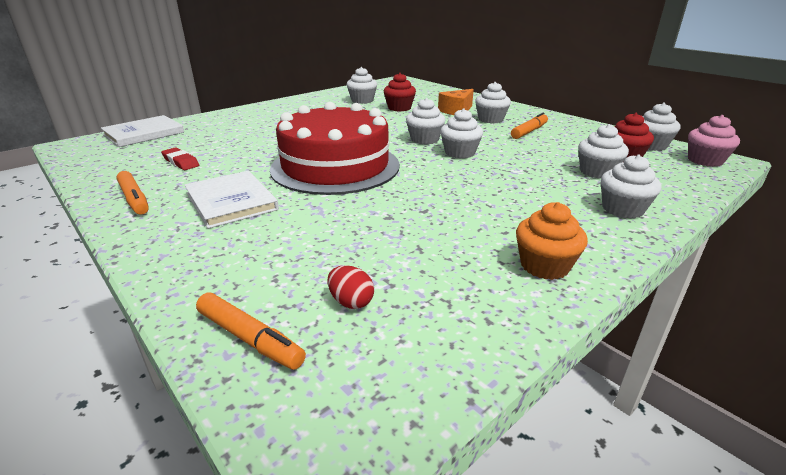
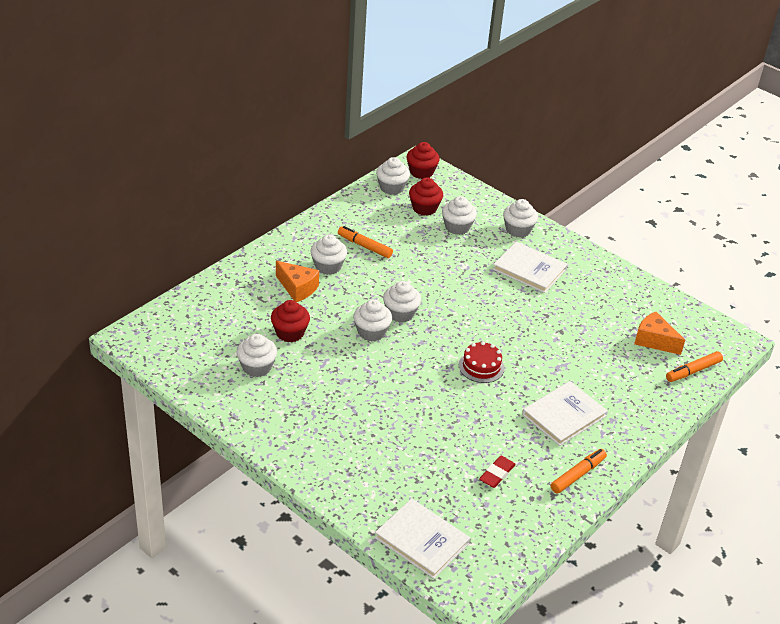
camera: 100 degrees left, 10 degrees up
(250, 338) = (693, 371): orange marker -> orange marker turned 150 degrees counterclockwise
(335, 166) = (481, 366): red cake -> red cake, size x0.41
(351, 302) = (654, 340): red egg -> orange cheese
(460, 153) = (432, 293): white cupcake -> white cupcake (371, 332)
(526, 208) = (529, 269): none -> white book
(544, 266) = (596, 272): orange cupcake -> none
(705, 160) = (421, 172): pink cupcake -> red cupcake

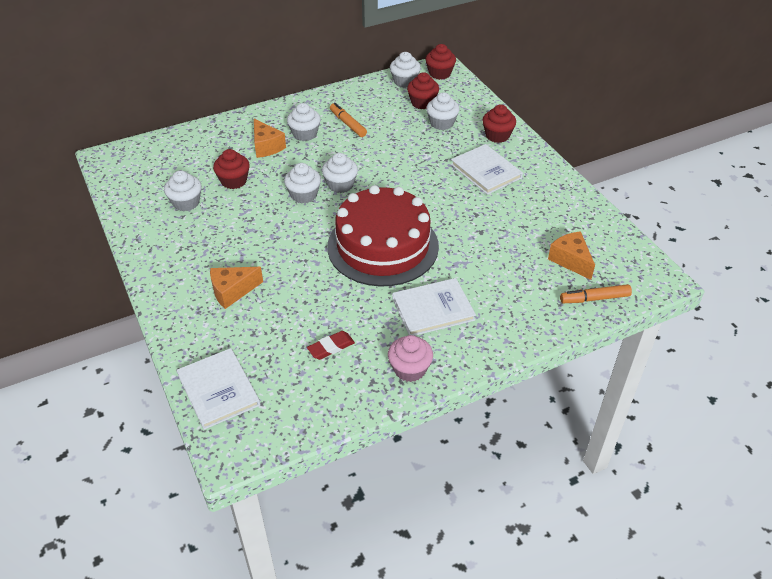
camera: 25 degrees right, 5 degrees up
(369, 445) = (232, 291): none -> orange cheese
(481, 366) = (382, 246): red cake -> red cake, size x2.47
(518, 230) = (497, 135): white cupcake -> red cupcake
(577, 475) = (409, 369): orange marker -> pink cupcake

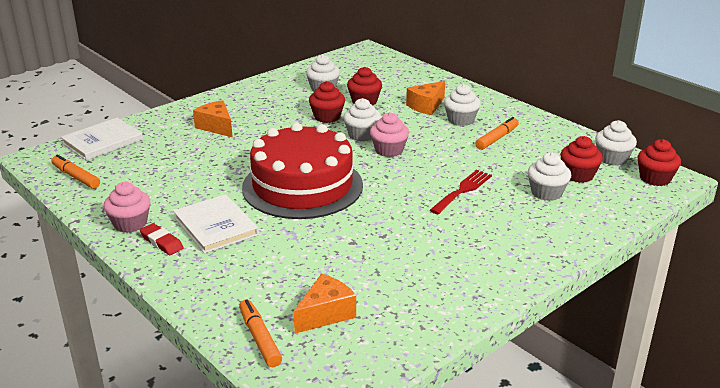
camera: 75 degrees right, 15 degrees down
(296, 414) = (76, 177): none -> orange marker
(331, 347) = (155, 180): red eraser -> red eraser (161, 242)
(340, 185) = (389, 150): white cupcake -> pink cupcake
(424, 160) = (462, 190): none -> red fork
(486, 171) = (470, 234): white book -> none
(497, 135) = (553, 234): red cupcake -> red cupcake (327, 117)

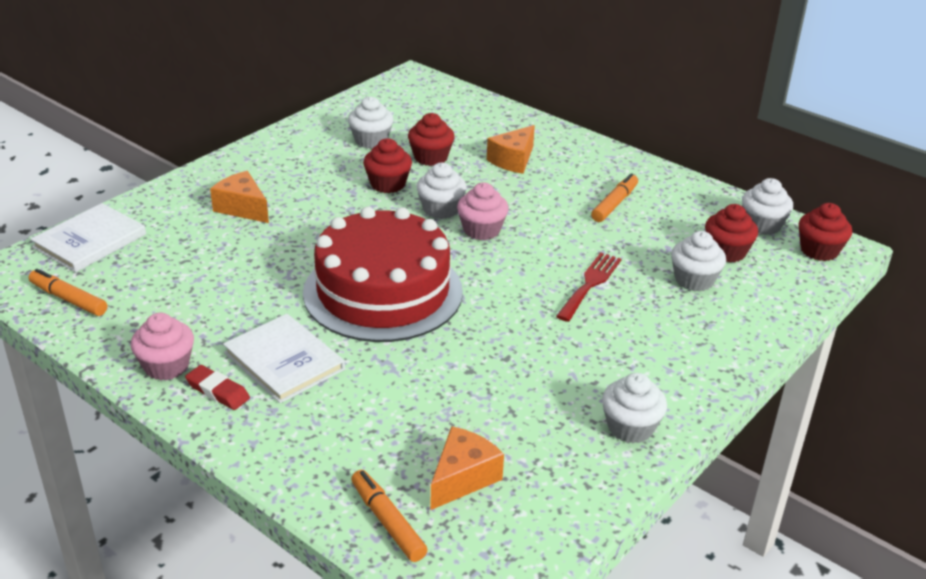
camera: 10 degrees left, 5 degrees up
(461, 120) = (562, 179): white cupcake -> white cupcake (630, 427)

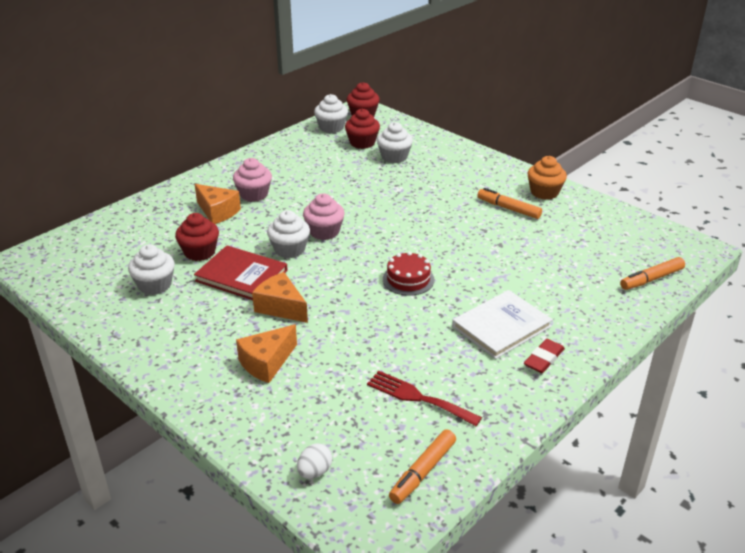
camera: 85 degrees left, 0 degrees up
(90, 241) = (314, 472): white book -> white egg
(166, 366) = (517, 391): pink cupcake -> pink cupcake (254, 194)
(383, 292) = (408, 279): red cake -> red cake, size x0.41
(388, 184) = (241, 276): red cupcake -> red book
(463, 478) = (605, 251): orange cheese -> orange cheese (281, 307)
(590, 284) = (398, 193): red fork -> red fork (418, 398)
(614, 204) = (295, 175): orange marker -> orange marker (508, 208)
(630, 427) = (544, 192): white cupcake -> orange cupcake

